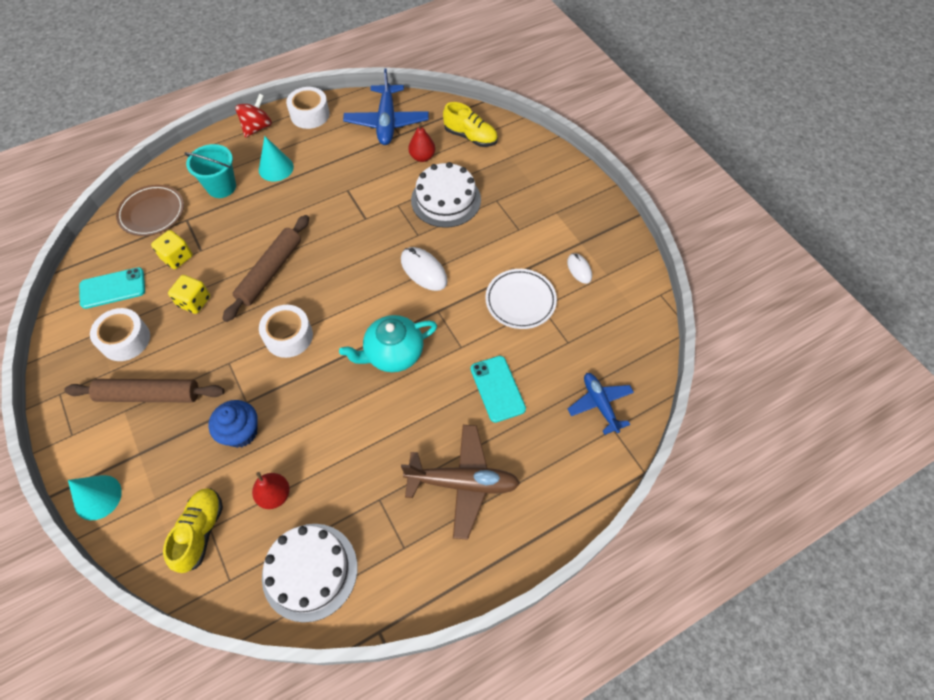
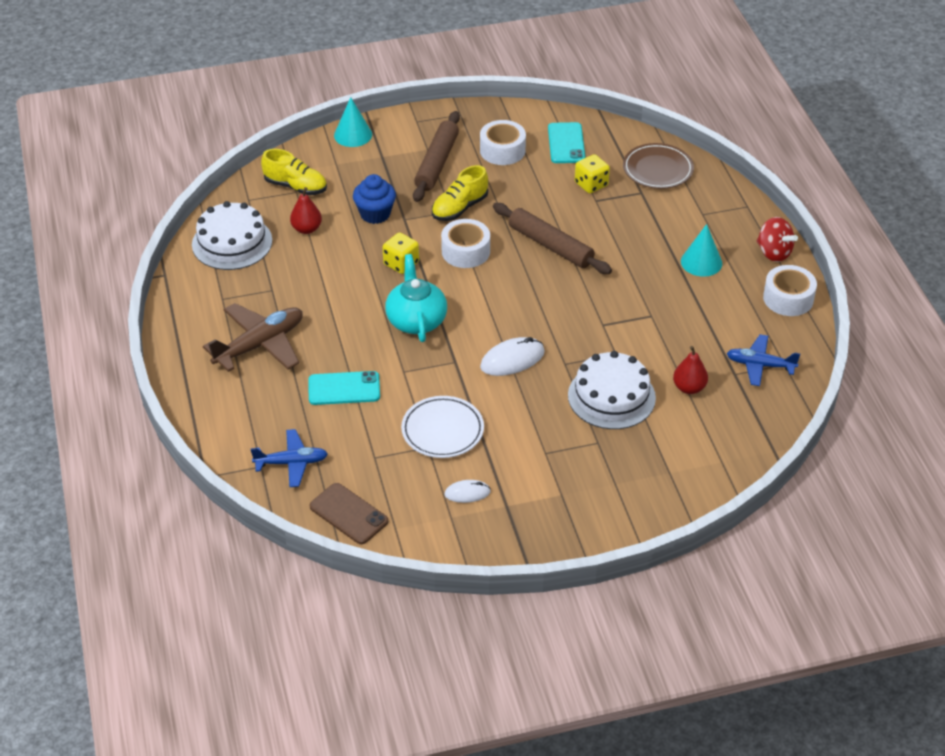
camera: 105 degrees right, 15 degrees down
(194, 302) = (531, 193): yellow dice -> yellow dice (401, 264)
(221, 187) = (682, 219): turquoise bucket -> none
(387, 122) = (760, 365): blue plane -> blue plane, size x0.64
(463, 483) = (260, 345): brown plane -> brown plane turned 150 degrees counterclockwise
(470, 137) = (714, 440): yellow shoe -> yellow shoe (459, 208)
(635, 344) = (348, 514): none -> brown phone

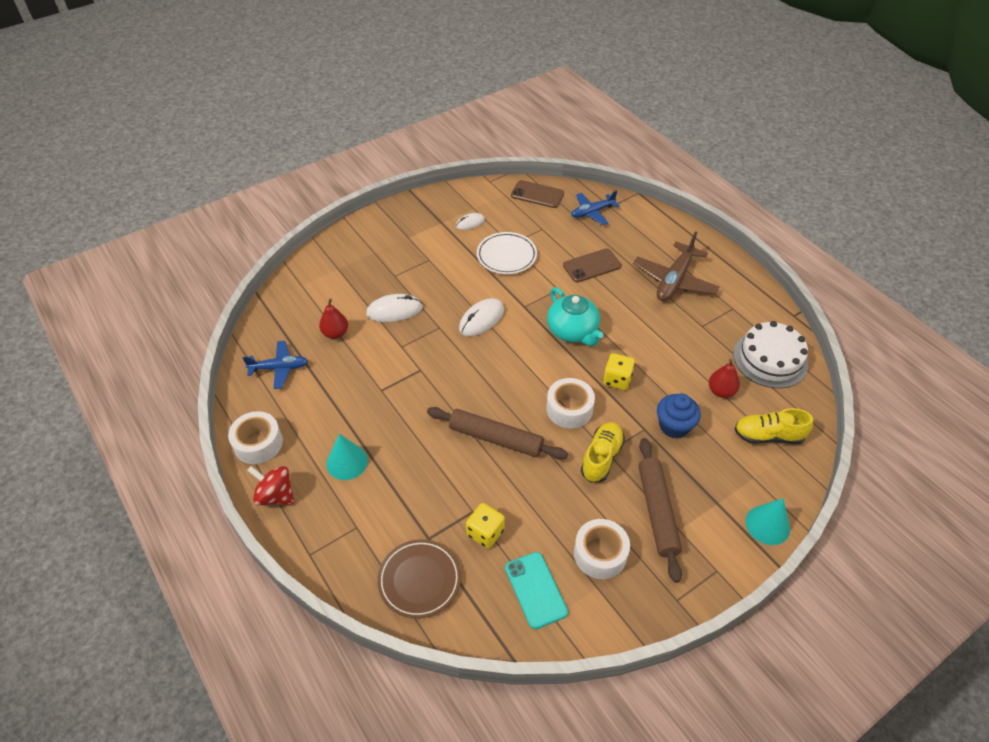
camera: 160 degrees right, 5 degrees up
(344, 388) = (592, 266): turquoise phone -> brown phone
(611, 396) = (394, 310): white cake -> white mouse

